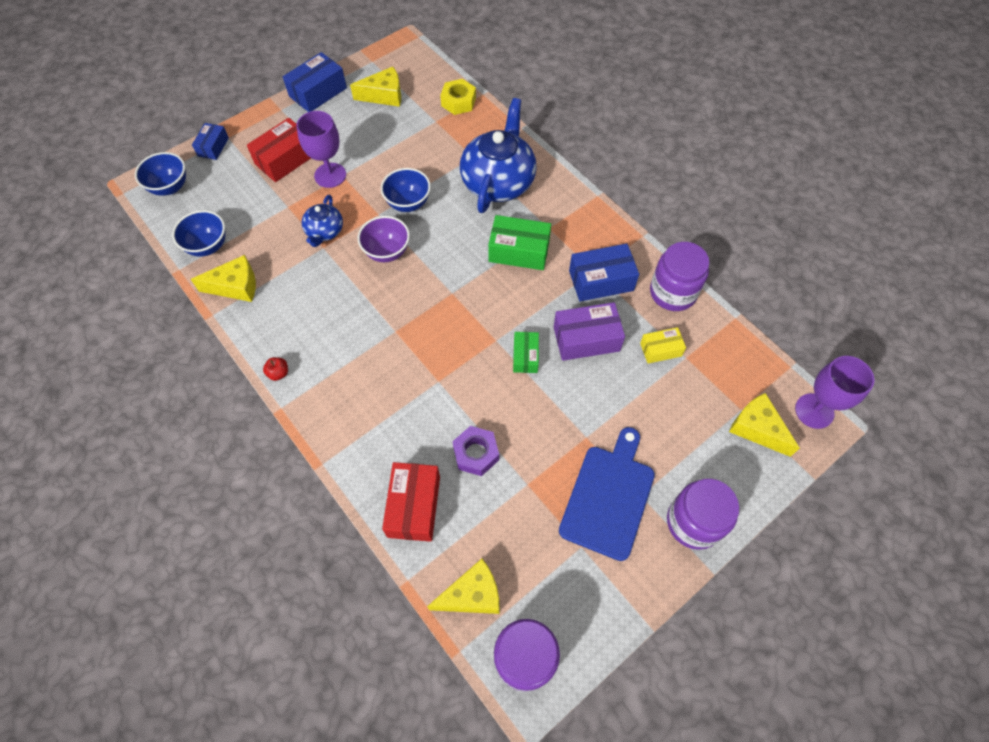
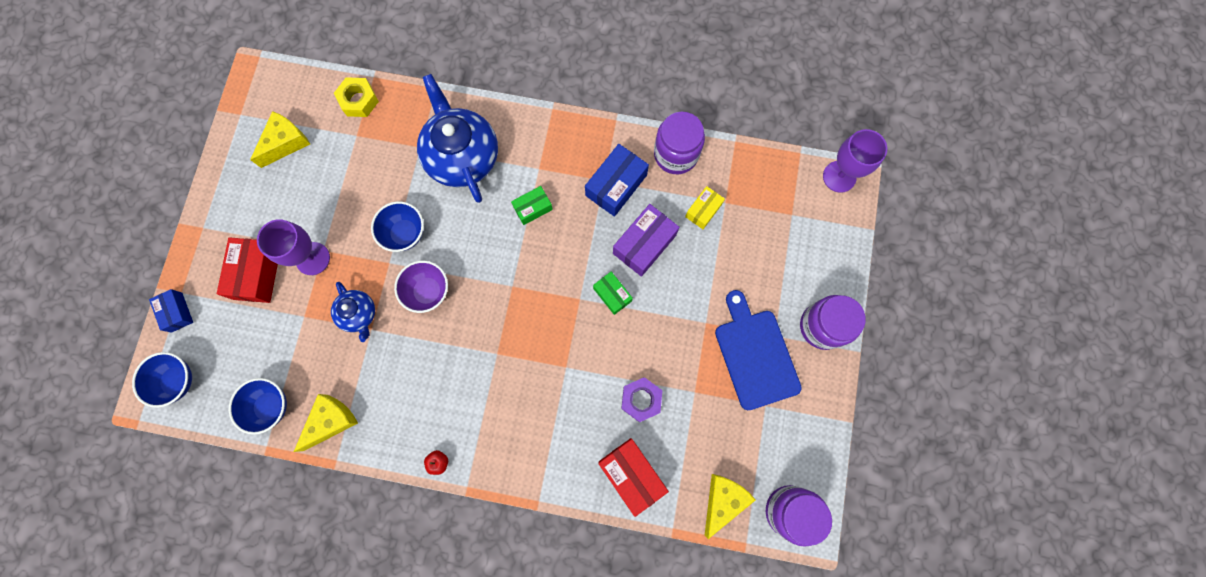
camera: 40 degrees left, 15 degrees up
(318, 92) = (220, 184): blue box -> none
(519, 251) = (533, 208): green box -> green box, size x0.60
(757, 429) = (812, 221): yellow cheese -> none

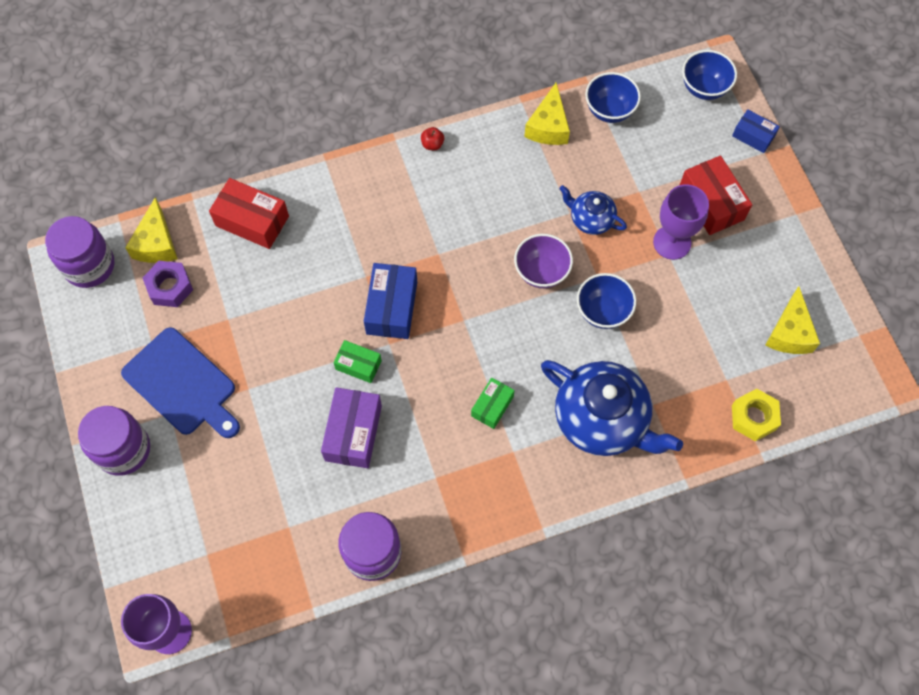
camera: 150 degrees right, 10 degrees down
(616, 185) = (419, 479): blue box -> blue box (392, 307)
(641, 400) = (277, 285): purple nut -> purple nut (170, 287)
(703, 210) = (308, 504): yellow box -> none

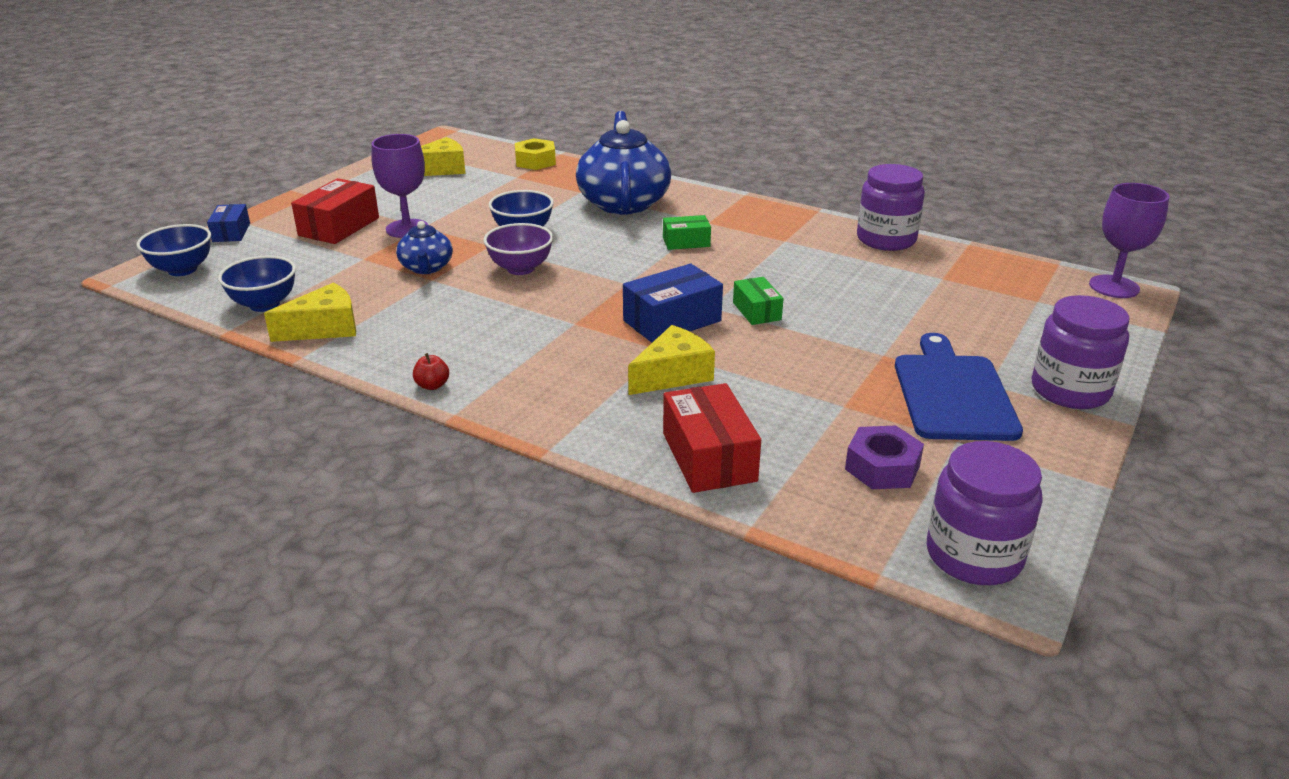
camera: 130 degrees left, 35 degrees down
(156, 243) = (853, 516): yellow cheese -> yellow cheese (673, 375)
(353, 433) = (818, 286): purple box -> none

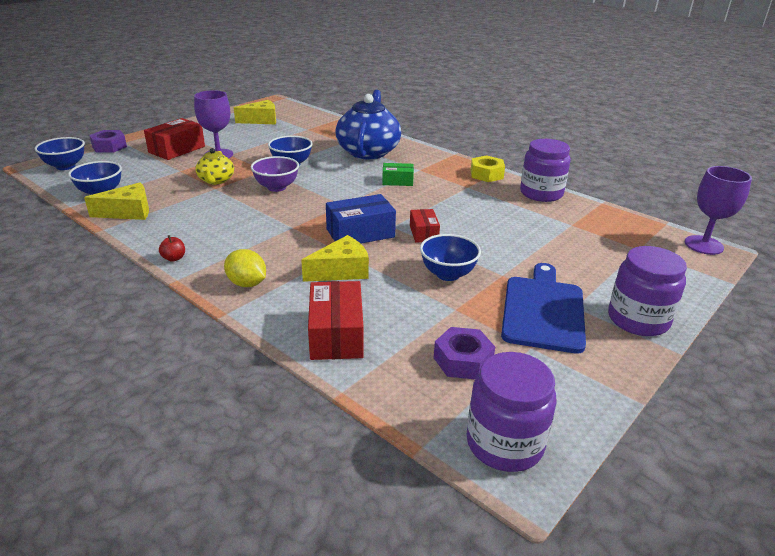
camera: 10 degrees right, 0 degrees up
(231, 232) = (109, 147): blue box -> purple nut
(426, 268) = (216, 180): blue teapot -> yellow teapot
(535, 161) = (324, 121): yellow nut -> yellow nut (486, 174)
(555, 407) = (247, 284): none -> yellow lemon
(756, 311) = (423, 233): green box -> red box
(814, 362) = (448, 274): none -> blue bowl

